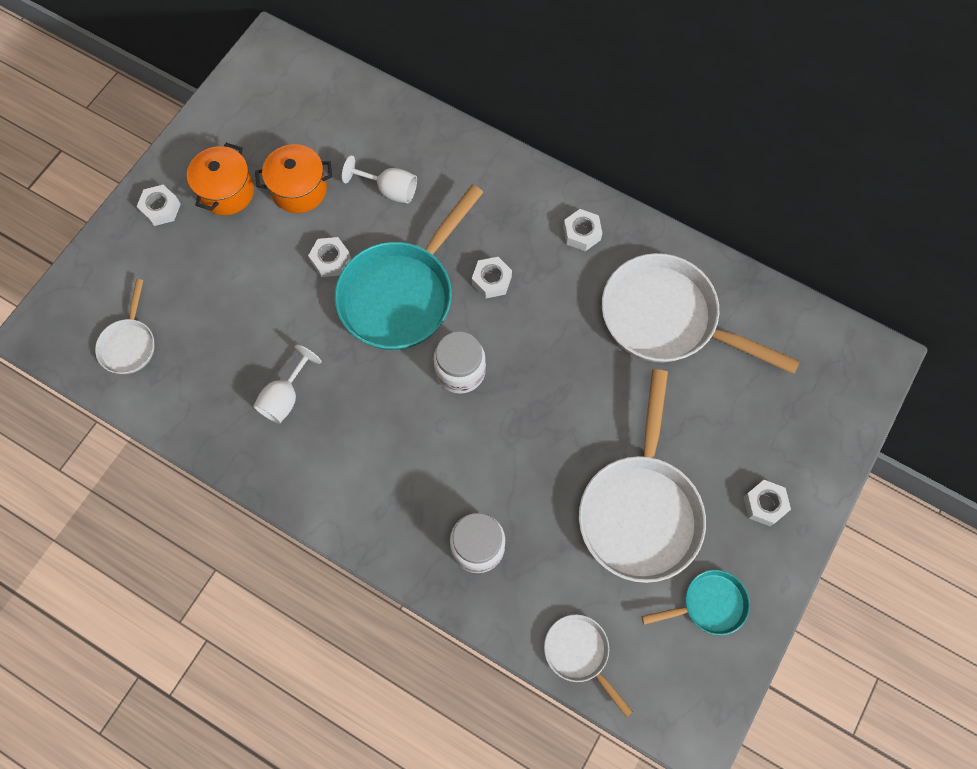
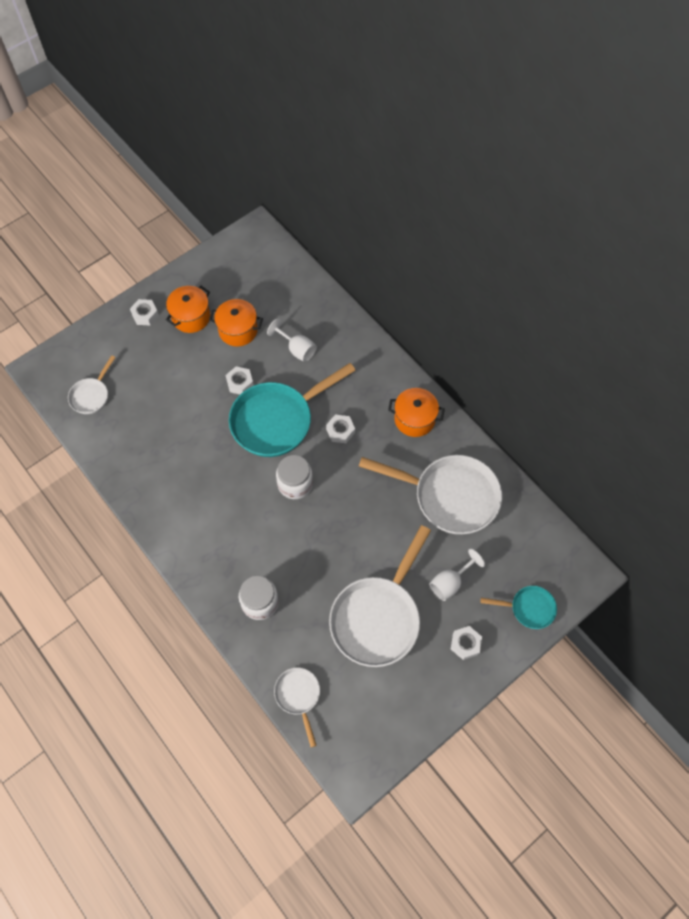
camera: 20 degrees right, 5 degrees down
(285, 397) = (175, 462): white goblet -> white goblet (450, 582)
(582, 233) = (414, 419): white nut -> orange pot
(667, 319) = (449, 496): white pan -> white pan turned 150 degrees clockwise
(709, 604) = (399, 696): turquoise pan -> turquoise pan (528, 608)

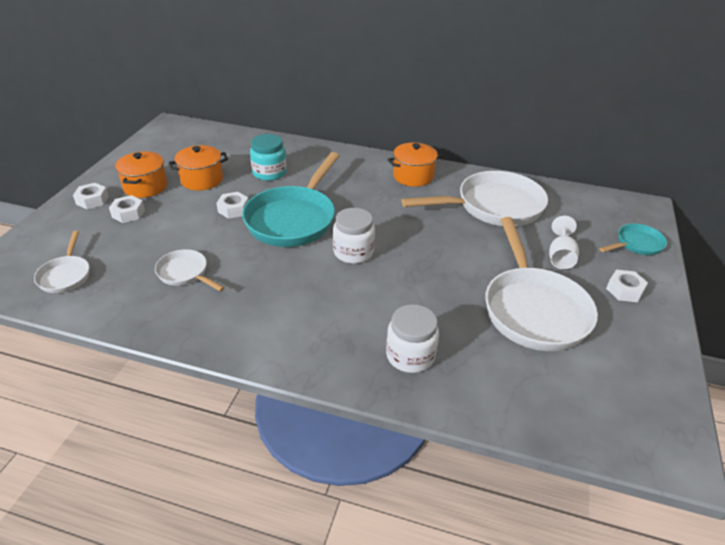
camera: 35 degrees left, 25 degrees down
(297, 349) = (269, 173): white goblet -> turquoise jar
(298, 696) = (537, 416): white pan -> white pan (185, 273)
(340, 431) = (359, 204): white nut -> white nut (128, 213)

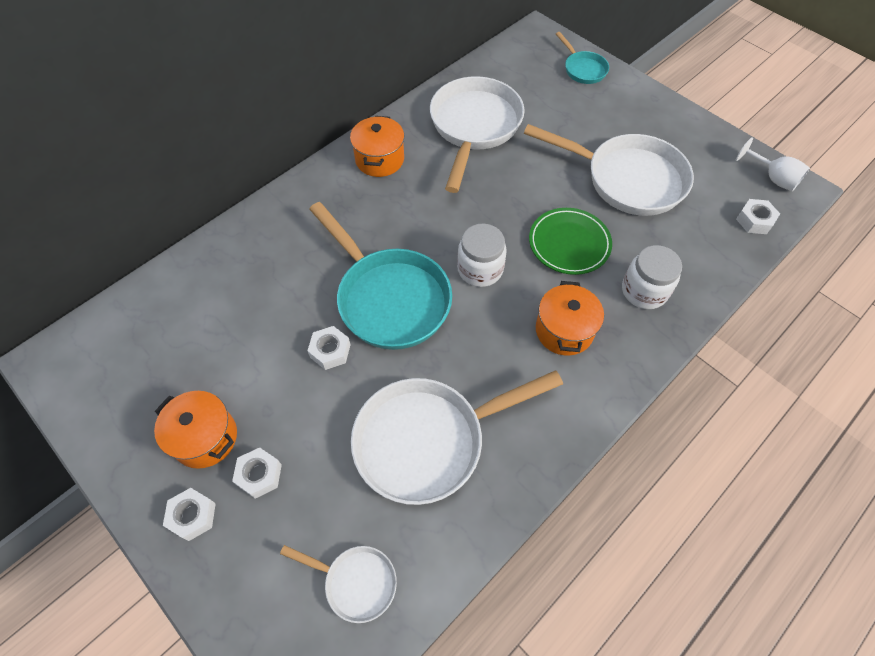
camera: 60 degrees left, 20 degrees up
(185, 273) = (428, 440): white pan -> white pan, size x2.02
(202, 180) = (237, 365): orange pot -> orange pot (564, 330)
(269, 173) = (275, 286): turquoise jar -> none
(422, 293) = (569, 243): none -> green plate
(560, 256) = (572, 124): white goblet -> white goblet (772, 178)
(624, 290) = (633, 111): white nut -> white nut (754, 220)
(636, 244) = (583, 69): turquoise pan -> turquoise pan turned 150 degrees clockwise

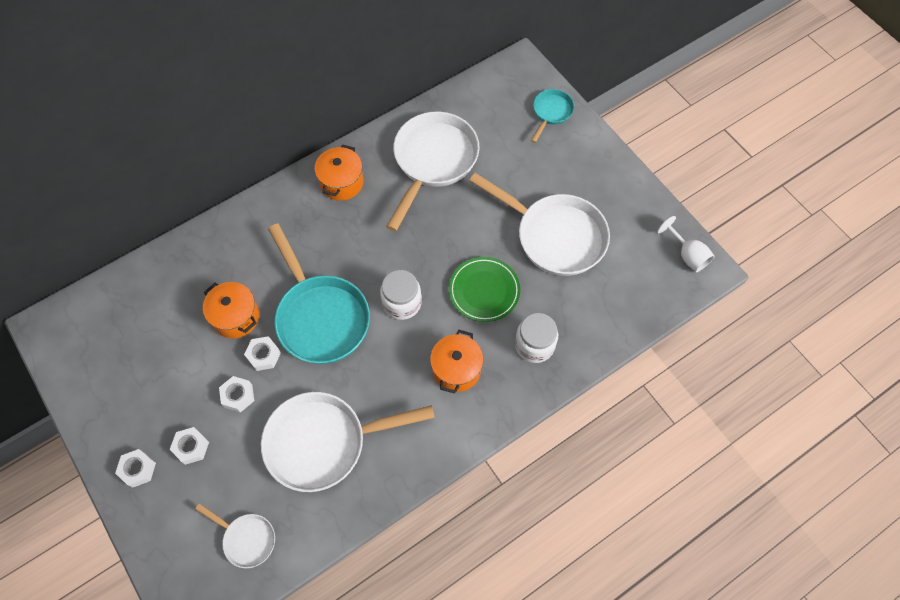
camera: 10 degrees right, 5 degrees up
(205, 438) = (156, 411): orange pot -> orange pot (236, 317)
(583, 69) = (551, 112): turquoise pan -> turquoise pan turned 135 degrees counterclockwise
(754, 220) = (654, 294): white nut -> white nut (238, 396)

